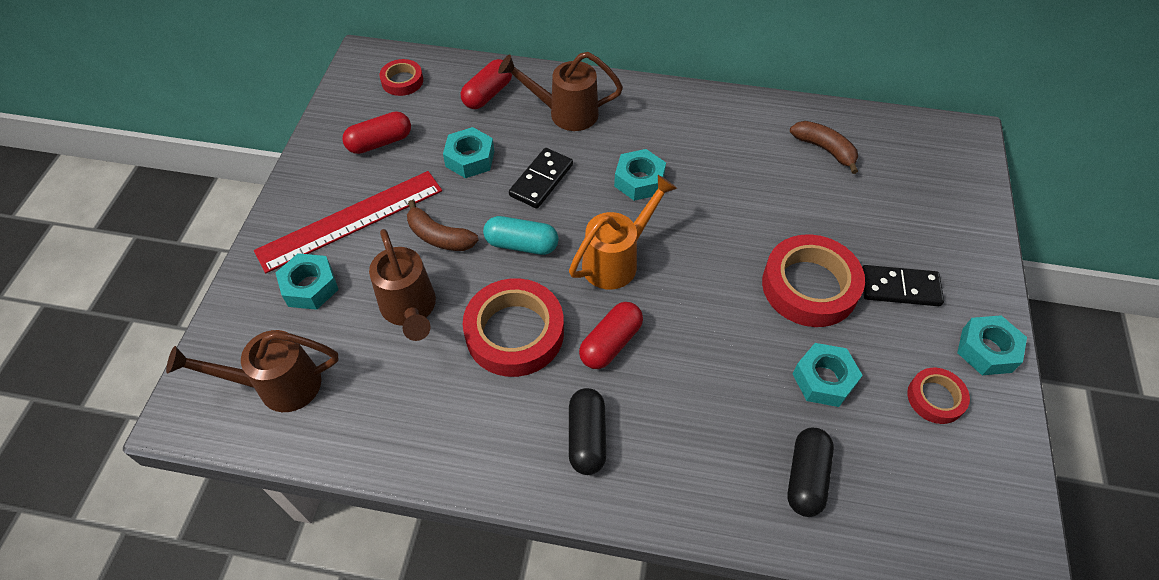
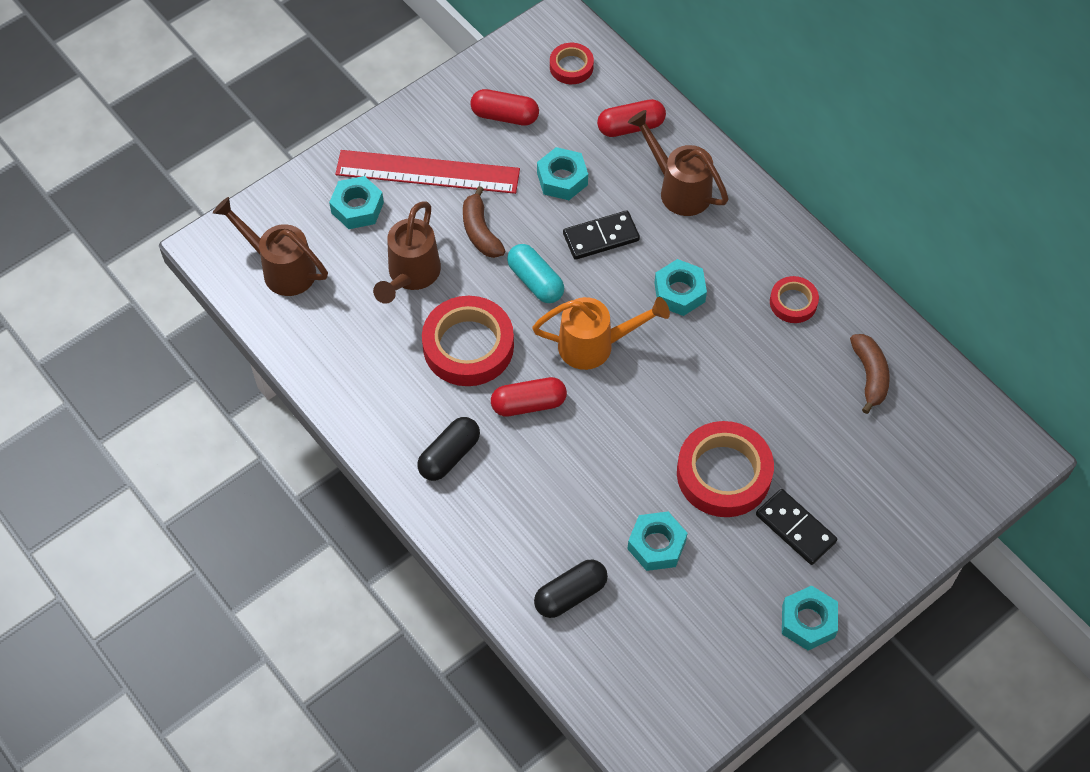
camera: 40 degrees right, 5 degrees up
(935, 398) = (725, 620): red tape -> red tape (793, 302)

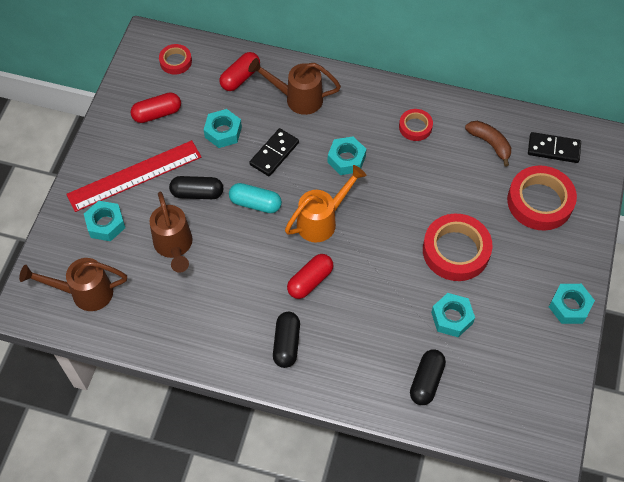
camera: 35 degrees left, 0 degrees up
(468, 346) = (245, 268): red tape -> red tape (540, 202)
(480, 231) = (197, 193): brown banana -> black capsule
(795, 528) = (520, 257): black domino -> black domino (553, 149)

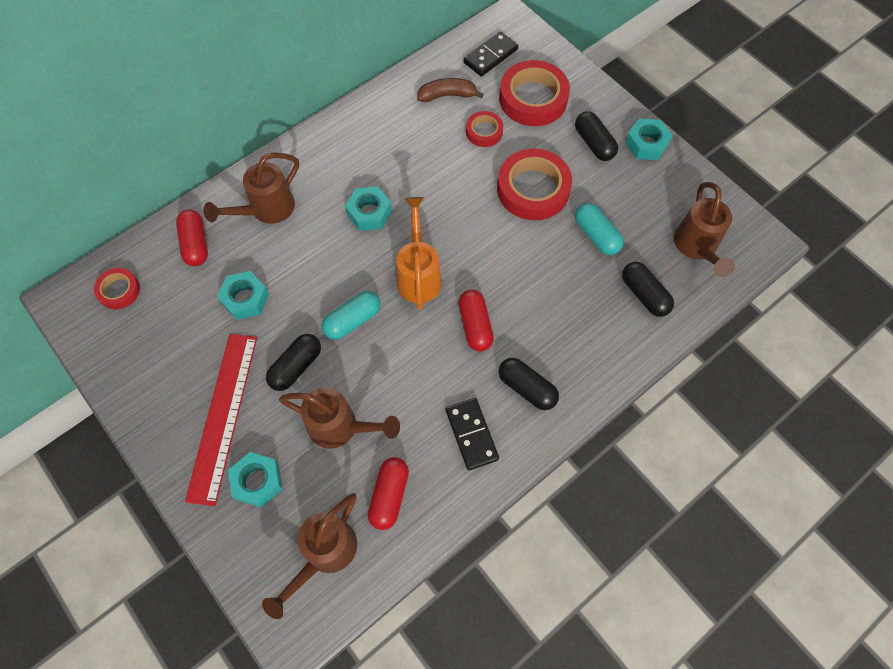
camera: 55 degrees left, 5 degrees up
(157, 114) = (166, 347): red capsule -> red capsule (389, 495)
(274, 153) = (310, 269): black domino -> black domino (471, 434)
(415, 127) = (382, 137): red tape -> red tape (484, 132)
(452, 318) = (596, 235): turquoise nut -> turquoise capsule
(501, 397) = (697, 248): none -> brown watering can
(536, 268) = (594, 143): none -> black capsule

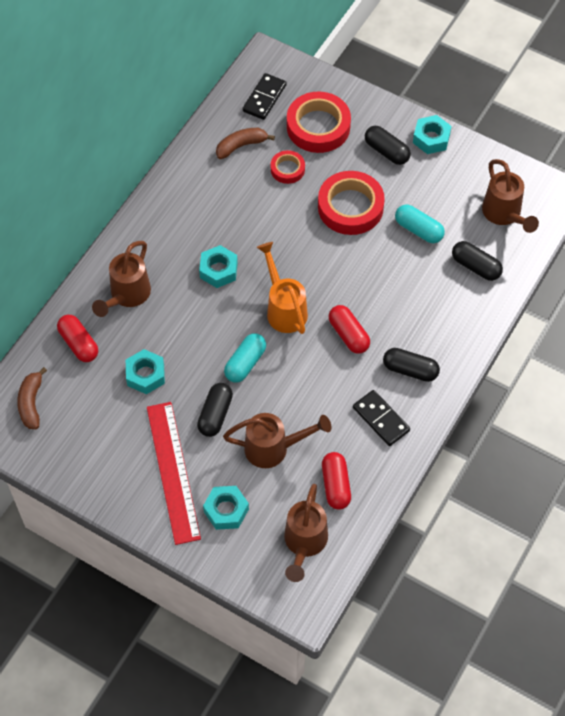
camera: 20 degrees left, 5 degrees down
(119, 290) = (31, 403): red tape -> brown banana

